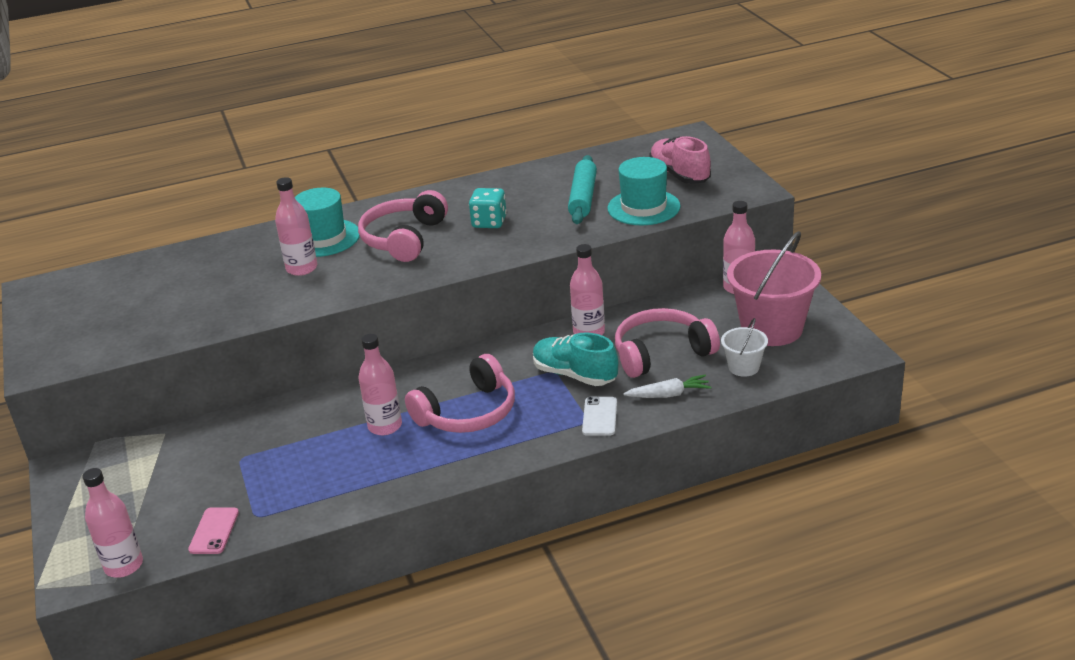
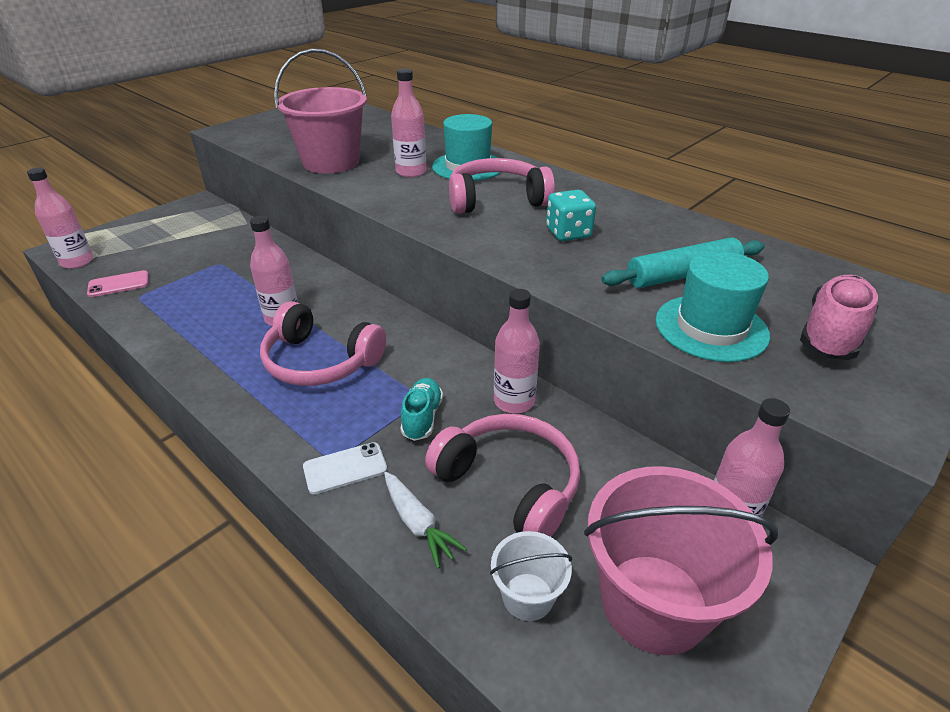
camera: 60 degrees right, 5 degrees up
(225, 308) = (331, 162): none -> pink bucket
(574, 375) = (422, 417): turquoise shoe -> turquoise shoe, size x0.66

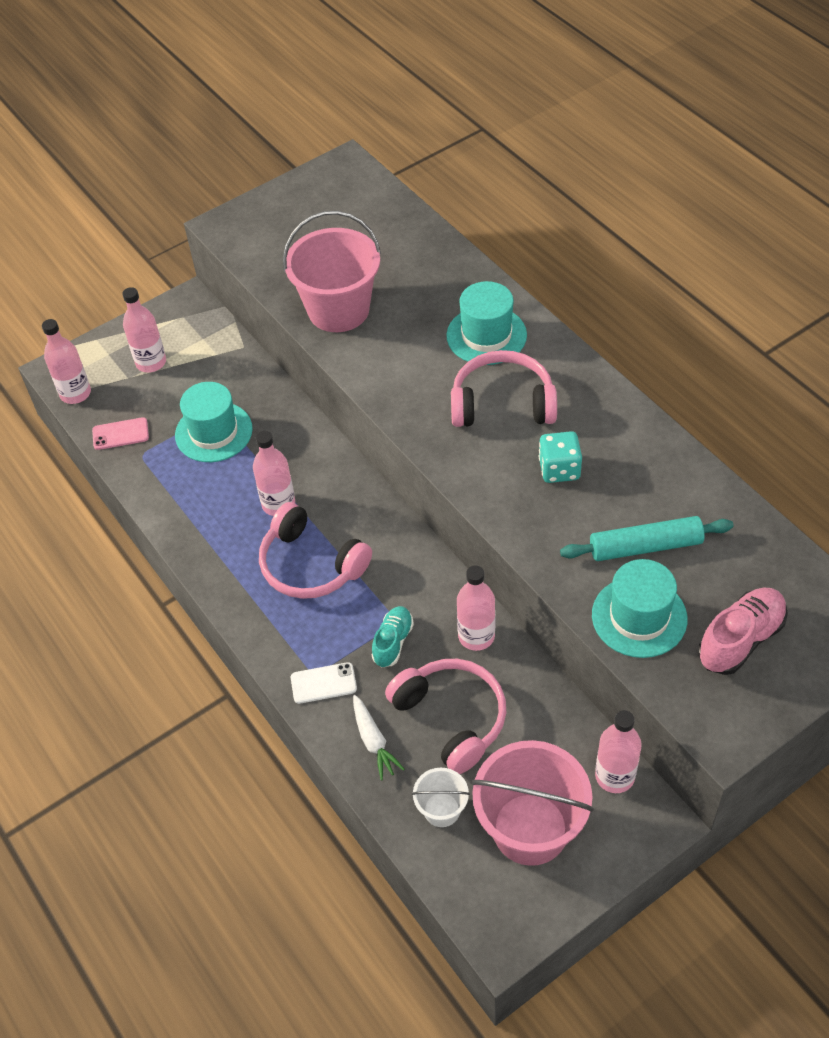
camera: 15 degrees right, 15 degrees up
(216, 275) = (214, 432): none -> turquoise hat
(411, 172) = (422, 340): pink bottle -> pink bottle (151, 362)

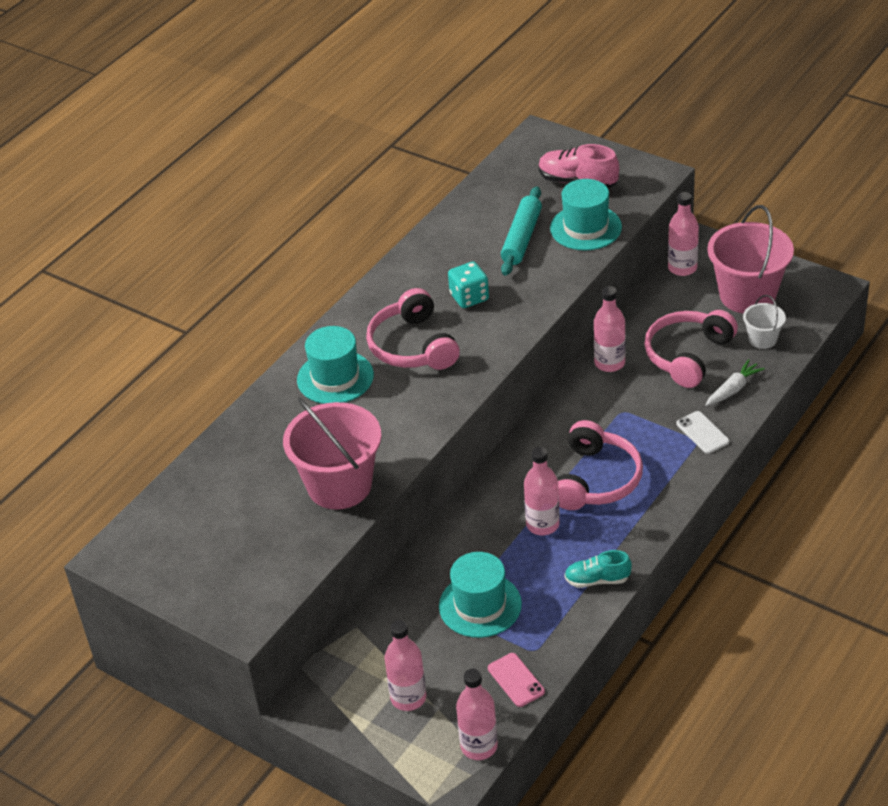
camera: 110 degrees left, 10 degrees down
(393, 642) = (642, 406): turquoise shoe -> turquoise shoe (597, 580)
(645, 547) = (522, 238): turquoise rolling pin -> turquoise rolling pin turned 45 degrees clockwise

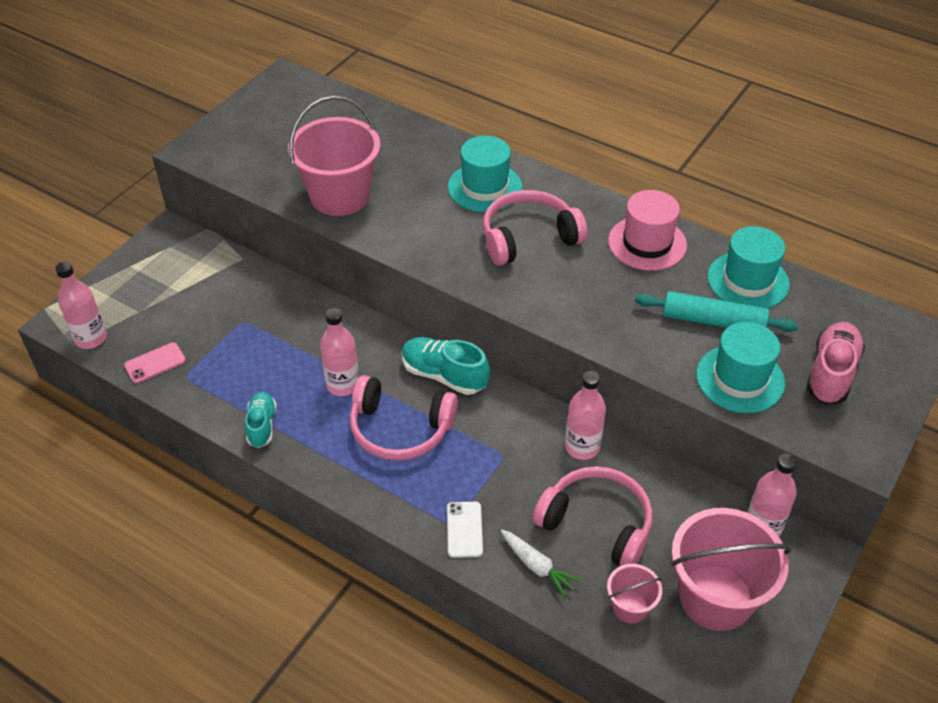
camera: 85 degrees right, 5 degrees up
(408, 698) = (156, 293): pink bottle -> none
(423, 272) = (647, 243): none -> pink hat
(469, 297) = (606, 278): turquoise dice -> none
(480, 605) = (249, 338): turquoise hat -> turquoise hat (748, 280)
(529, 453) = (444, 375): none -> turquoise shoe
(702, 433) = (464, 529): white phone -> white phone turned 60 degrees counterclockwise
(762, 339) = (630, 607): white bucket -> pink bucket

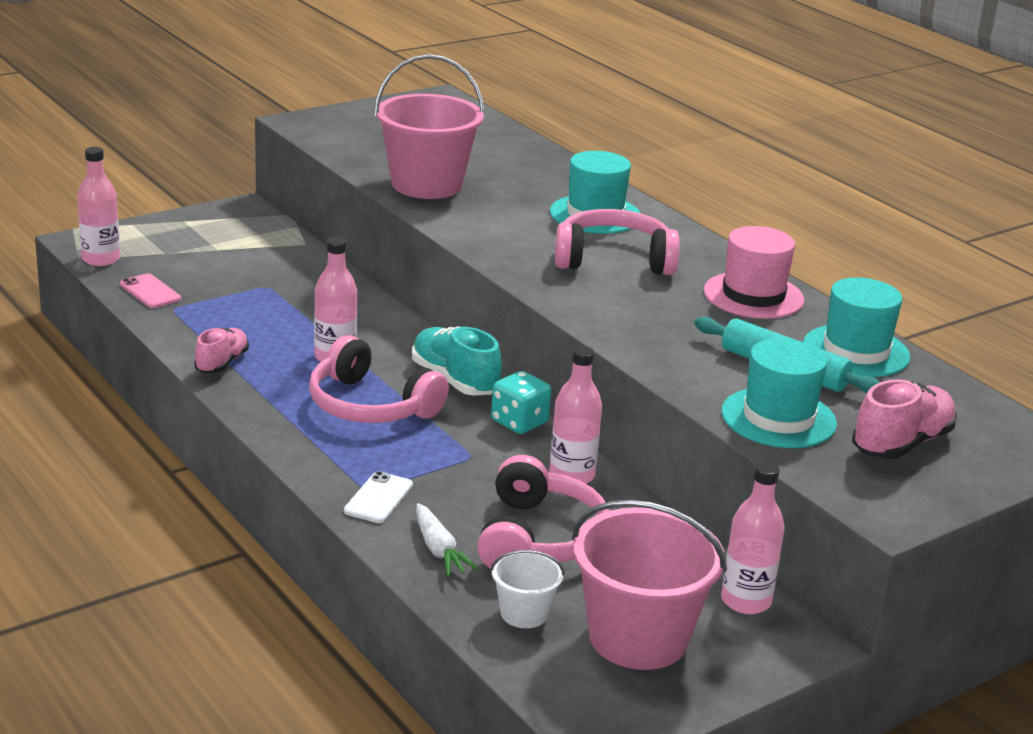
camera: 20 degrees right, 20 degrees down
(155, 363) = (150, 292): pink phone -> pink phone turned 60 degrees clockwise
(262, 426) = (222, 363): turquoise shoe -> pink shoe
(515, 404) = (519, 422): none -> turquoise dice
(597, 523) = (539, 538): pink headphones -> pink headphones turned 45 degrees clockwise
(630, 607) = (524, 613): pink bucket -> white bucket

